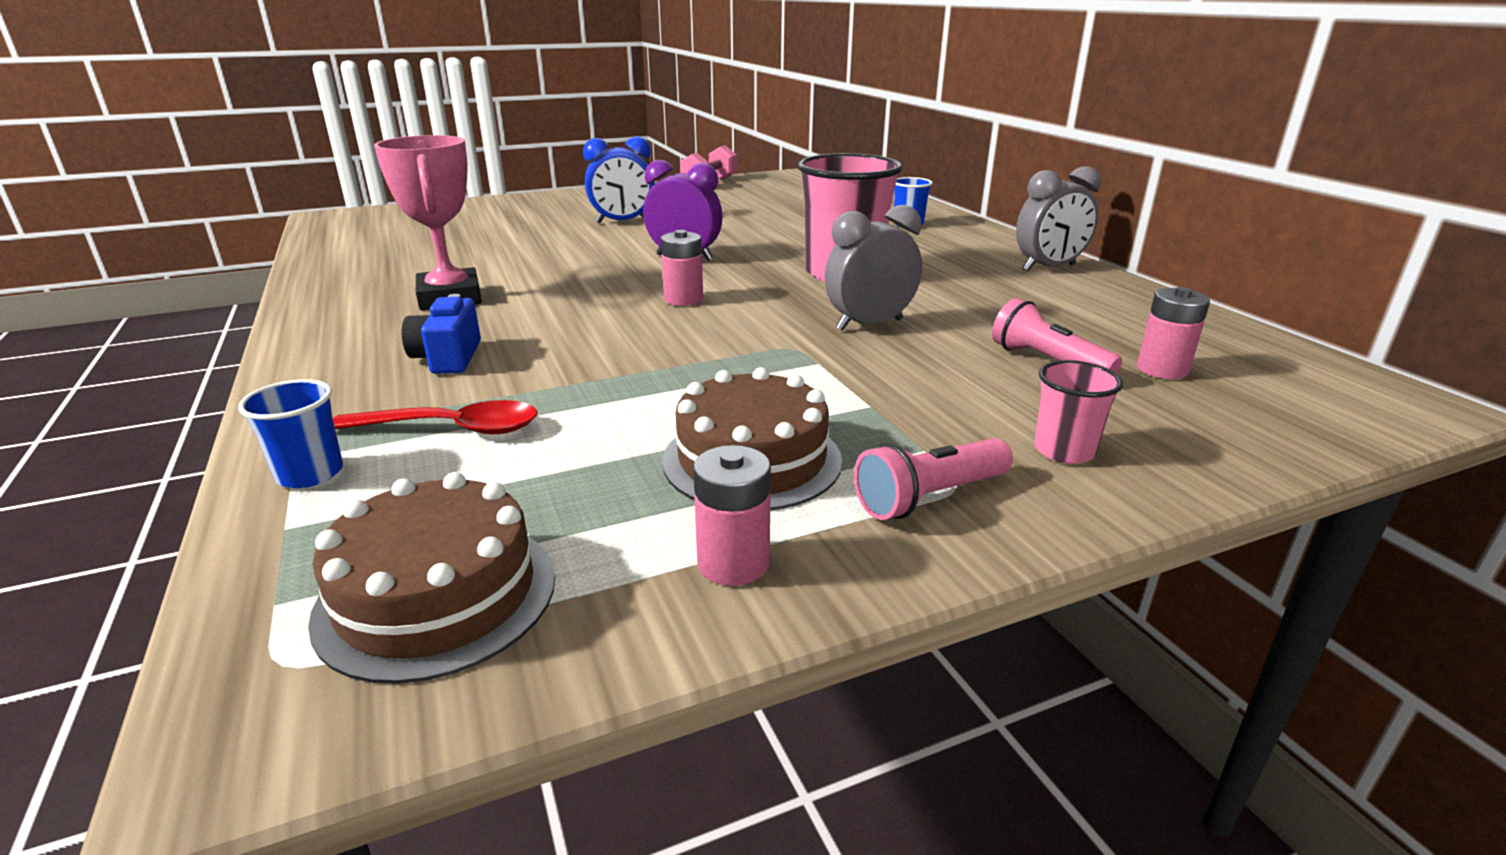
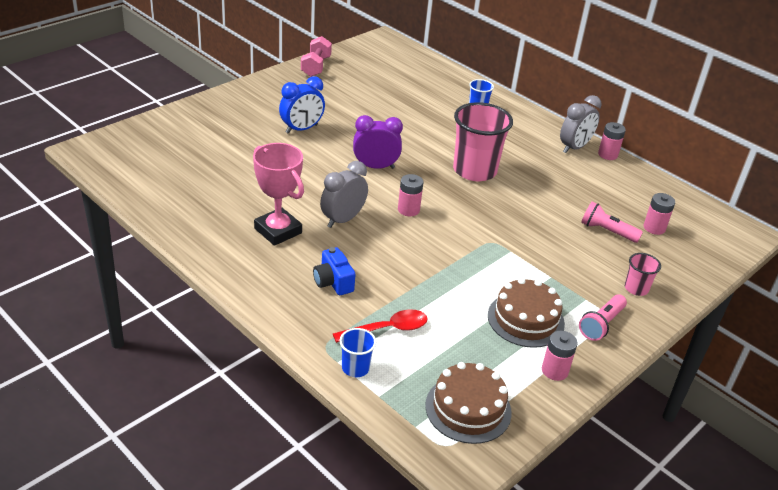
camera: 25 degrees left, 10 degrees up
(869, 325) = (515, 216): grey clock -> grey clock (343, 219)
(1110, 279) = (607, 154): none -> pink battery

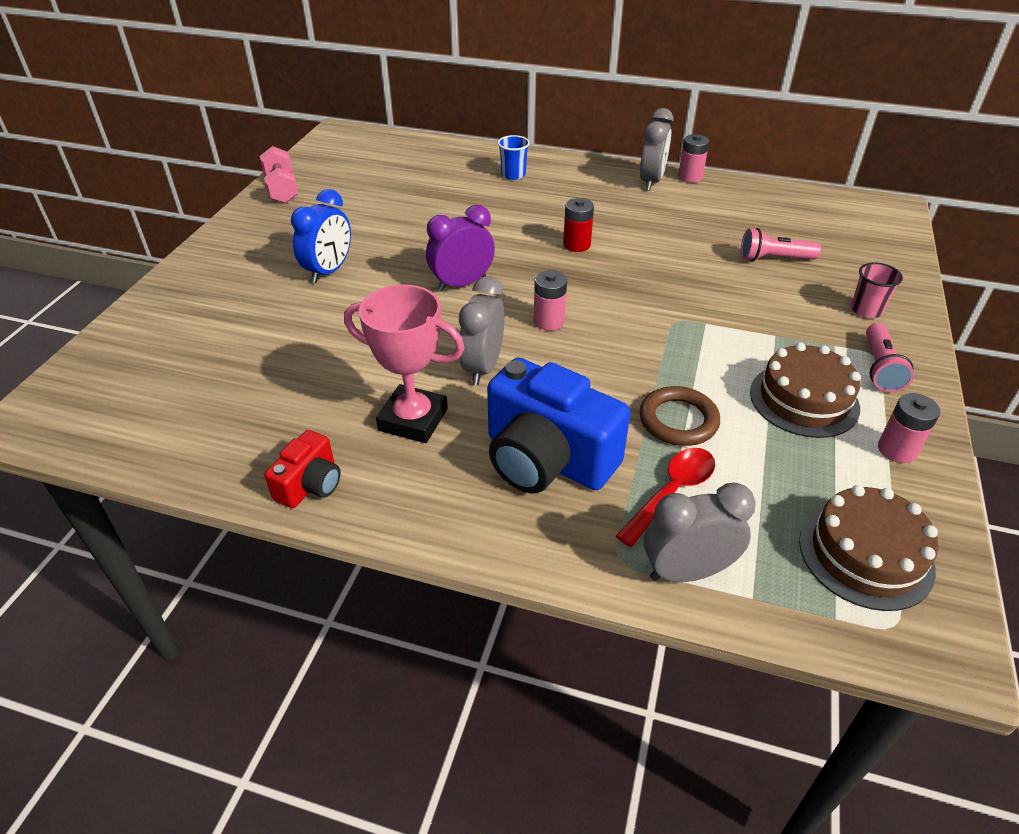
camera: 25 degrees left, 5 degrees up
(197, 240) = (310, 485): none -> red camera
(333, 282) = (547, 459): blue camera -> blue camera, size x1.99
(355, 368) = (687, 571): blue cup -> grey clock
(431, 296) = (678, 420): none -> brown ring
(474, 170) = (576, 245): pink cup -> red battery
(654, 228) = (811, 236): pink battery -> none

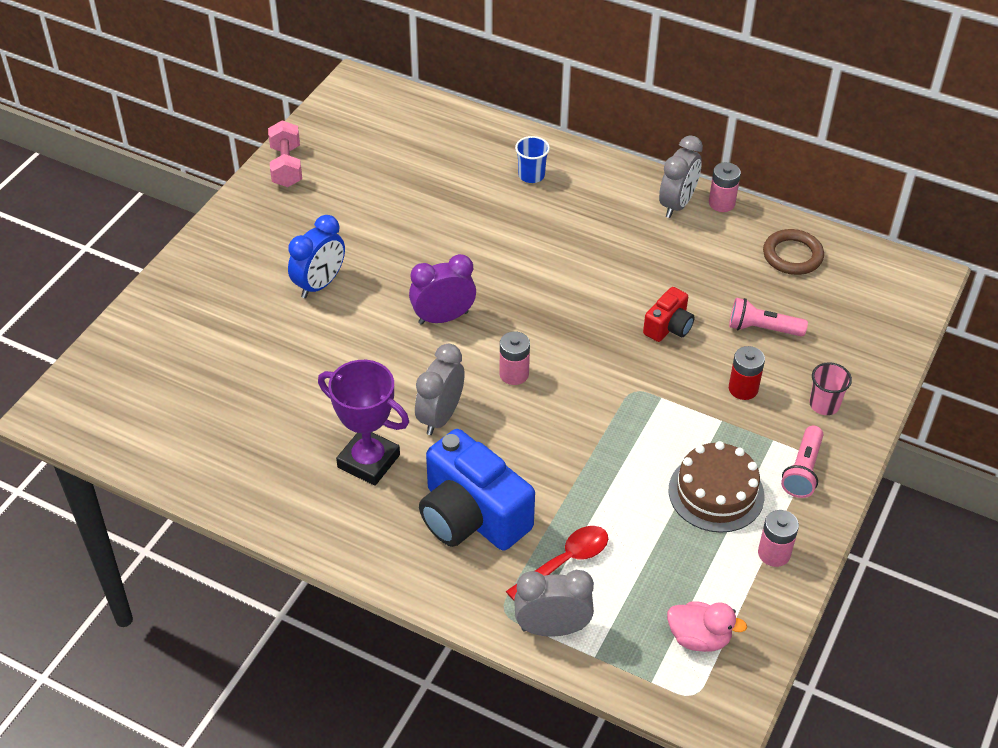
camera: 10 degrees right, 5 degrees up
(310, 485) = (275, 509): red camera -> red camera (668, 327)
(413, 419) = (368, 461): pink trophy -> purple trophy
(576, 245) = (569, 283): red battery -> red battery (743, 389)
(678, 420) = (596, 496): brown ring -> brown ring (792, 255)
(865, 554) = (699, 638): brown cake -> pink duck

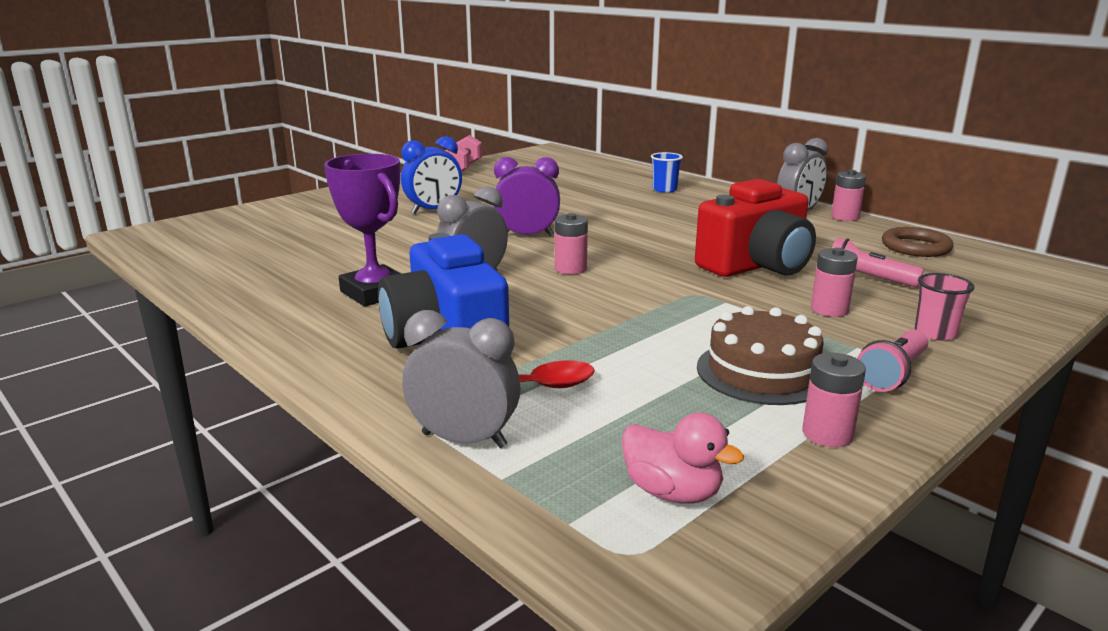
camera: 20 degrees right, 25 degrees down
(668, 327) = (756, 266): red camera -> red camera, size x1.99
(743, 389) = (829, 309): red battery -> pink battery

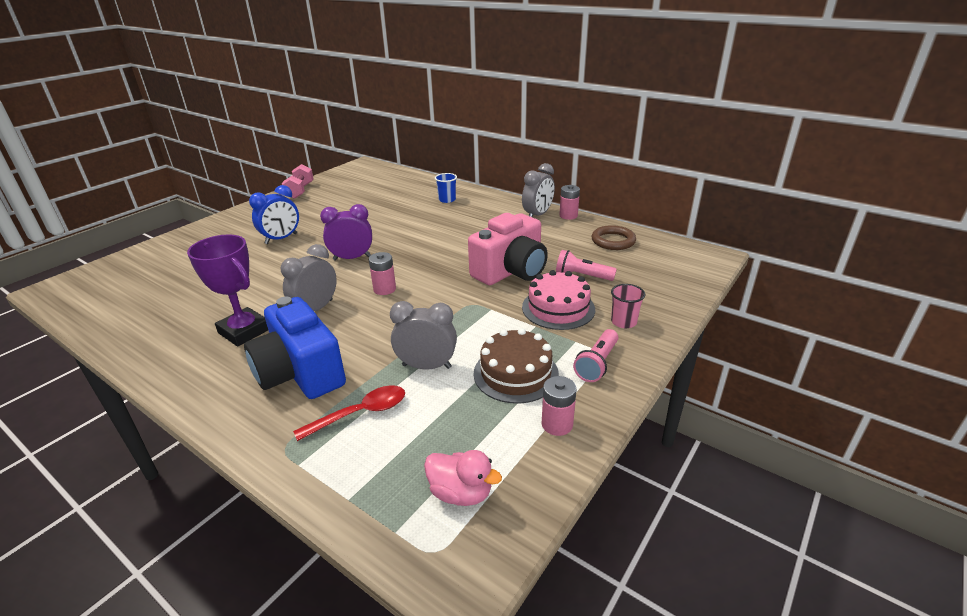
camera: 10 degrees left, 10 degrees up
(464, 440) = (320, 468): grey clock -> grey clock (426, 366)
(756, 266) = (511, 271): red camera -> pink camera
(829, 309) = (558, 308): pink battery -> pink cake

